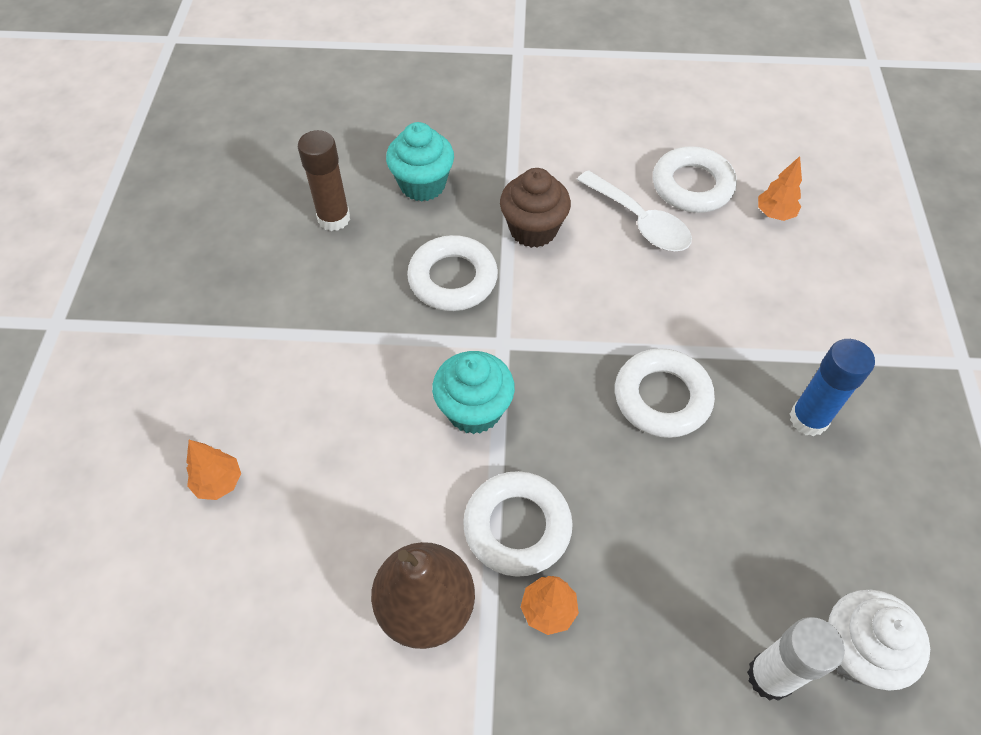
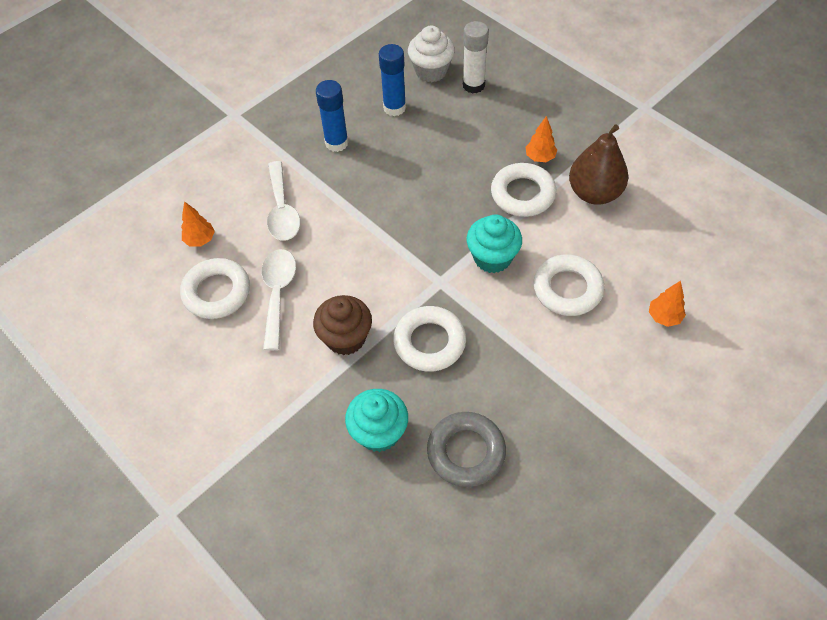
camera: 135 degrees left, 0 degrees up
(334, 218) = (466, 452): brown glue stick -> grey ring
(662, 397) = (391, 197): white ring -> white ring (567, 289)
(748, 296) = (282, 210): none -> white spoon
(816, 533) = (394, 108): none -> blue glue stick

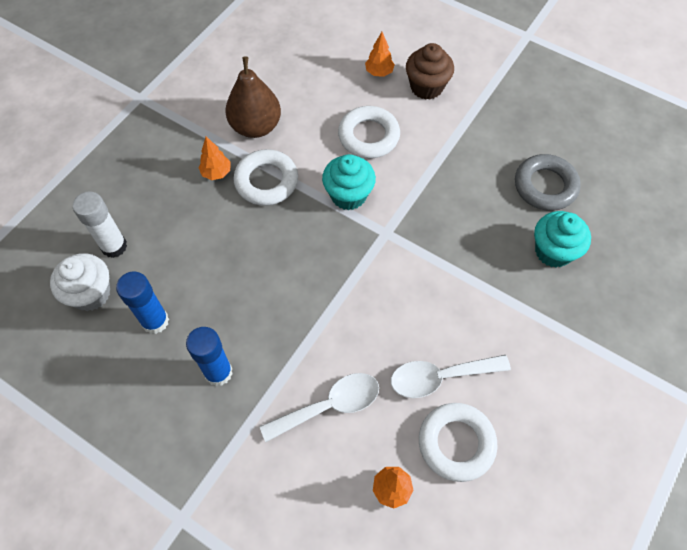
camera: 105 degrees left, 5 degrees up
(345, 338) = (471, 299): brown cupcake -> brown cupcake (426, 87)
(429, 342) = (453, 229): white ring -> none

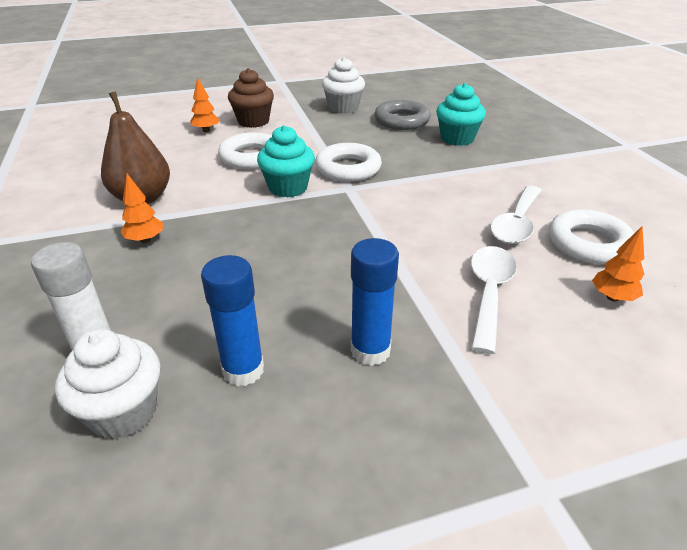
camera: 50 degrees left, 25 degrees down
(266, 181) = (205, 218): white ring -> white ring (348, 168)
(522, 125) = (343, 108): none -> white cupcake

